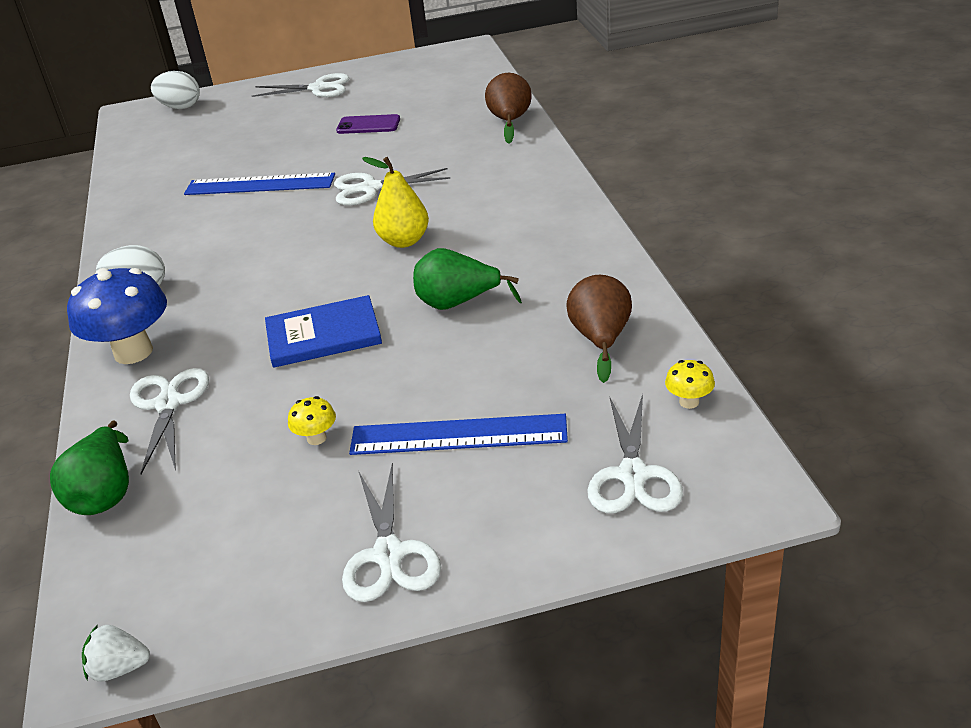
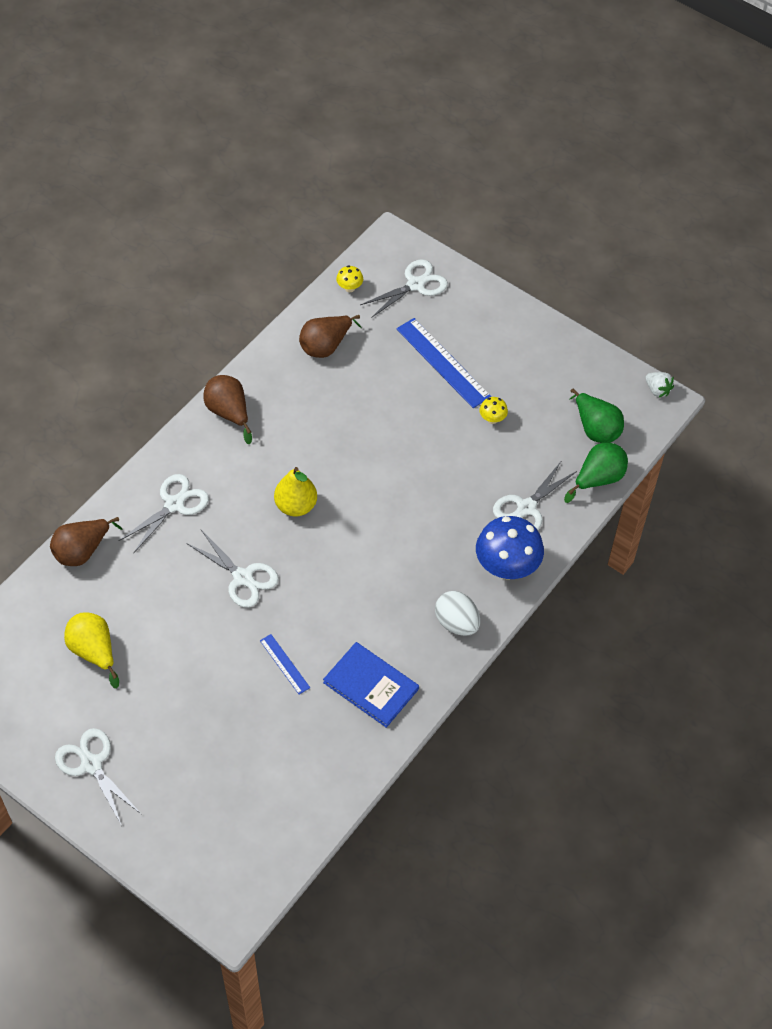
camera: 135 degrees left, 20 degrees up
(180, 107) = (195, 870): white egg -> none
(260, 184) = (284, 664): blue ruler -> blue ruler, size x0.53
(323, 335) = (417, 478): blue book -> blue book (371, 685)
(368, 125) = (143, 658): purple phone -> none
(389, 554) = (530, 341): white scissors -> white scissors (174, 504)
(406, 107) = (94, 651): none -> yellow pear
(458, 303) = (340, 431): green pear -> green pear (595, 429)
(576, 236) = (229, 413): none -> brown pear

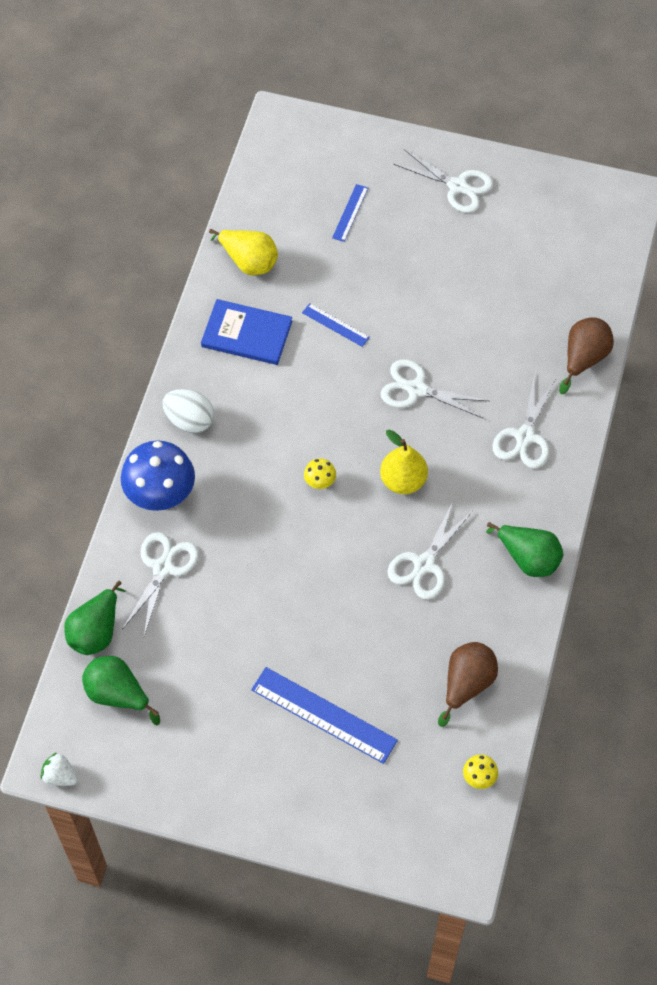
camera: 160 degrees right, 5 degrees up
(94, 651) = (514, 274): yellow pear -> yellow pear (248, 262)
(212, 776) = (350, 213): none -> blue ruler
(229, 413) = (528, 558): brown pear -> green pear
(415, 284) = (403, 815): white scissors -> white scissors (424, 564)
(492, 419) = (239, 662): yellow mushroom -> yellow mushroom (320, 482)

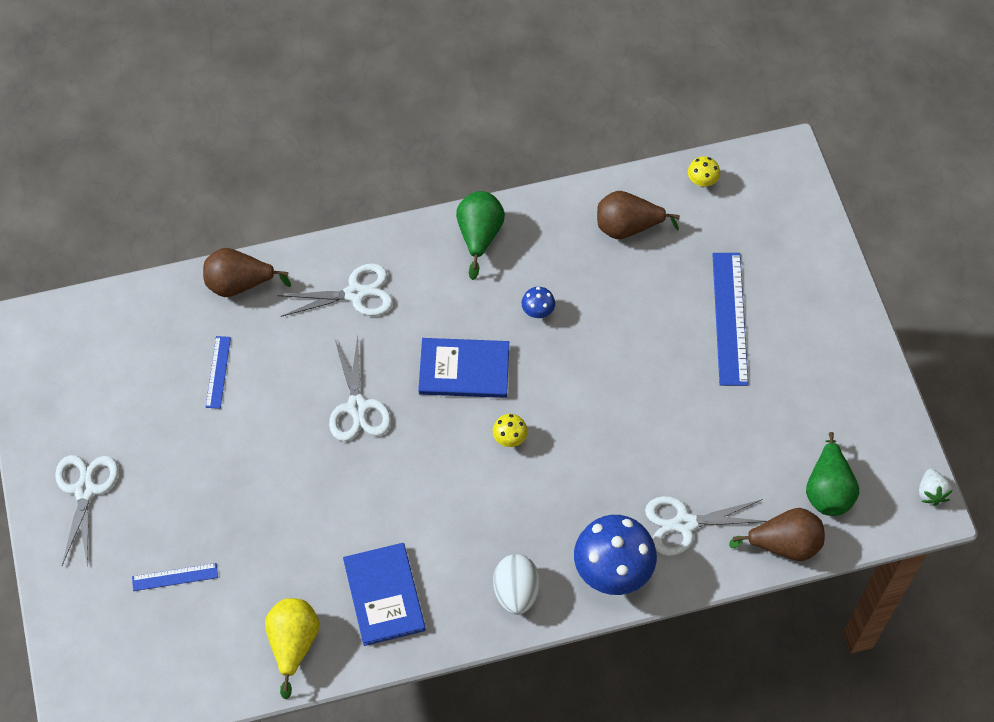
camera: 120 degrees left, 0 degrees up
(96, 631) = (784, 544): green pear -> brown pear
(335, 325) = (325, 517): blue ruler -> blue ruler (218, 372)
(403, 480) = (464, 370): yellow pear -> blue book
(424, 564) = (538, 311): white scissors -> blue mushroom

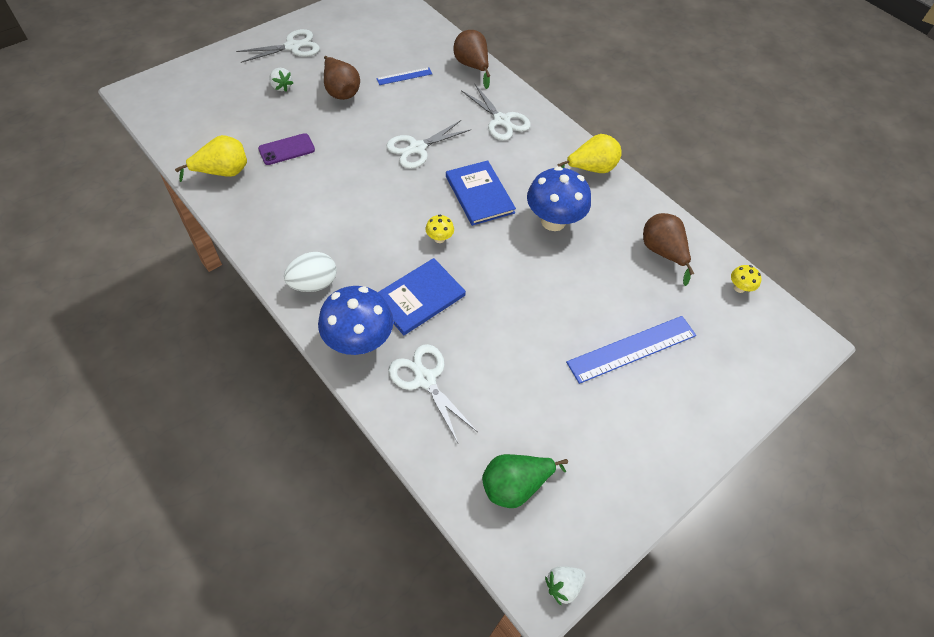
camera: 60 degrees right, 5 degrees down
(163, 529) = (281, 87): none -> white strawberry
(175, 577) = (250, 102): blue ruler -> none
(288, 557) = (286, 149): none -> purple phone
(384, 595) = (279, 208): blue book -> blue book (419, 298)
(479, 236) = (590, 169): green pear -> yellow pear
(538, 311) = (553, 221): blue mushroom -> blue mushroom, size x2.25
(784, 544) = (443, 466): brown pear -> brown pear (341, 91)

